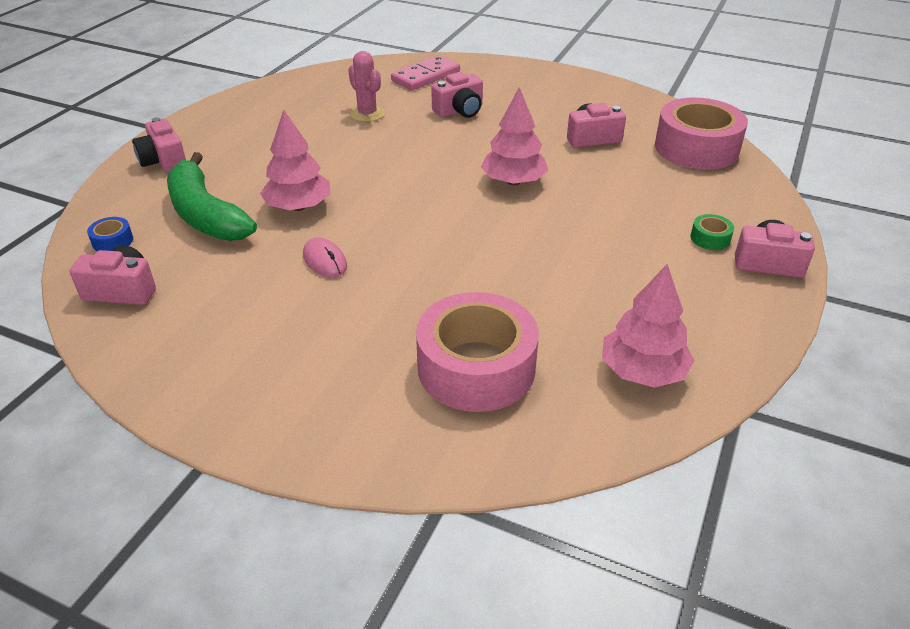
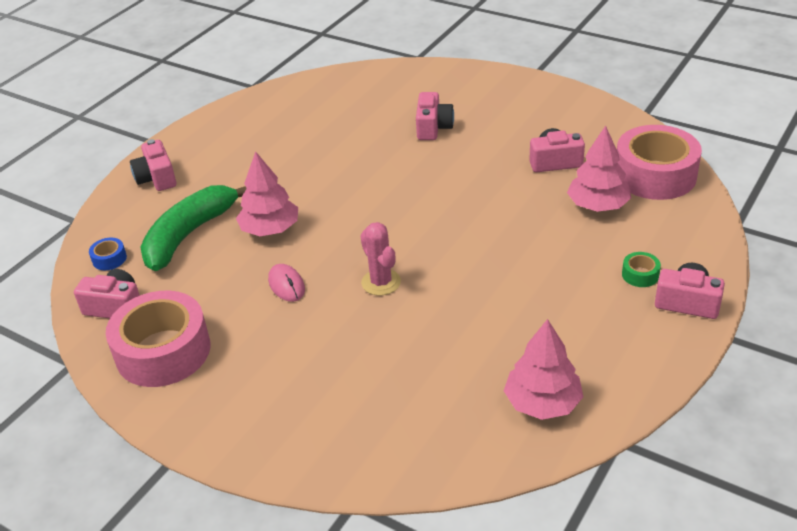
camera: 10 degrees right, 0 degrees up
(206, 214) = (189, 235): green banana -> green banana turned 60 degrees clockwise
(367, 114) = (345, 130): pink cactus -> pink cactus (381, 282)
(426, 76) = (407, 86): pink domino -> none
(460, 111) = (433, 128): pink camera -> pink camera turned 60 degrees counterclockwise
(476, 367) = (400, 392): pink tape -> pink tape (163, 351)
(513, 181) = (469, 208): pink tree -> pink tree (598, 205)

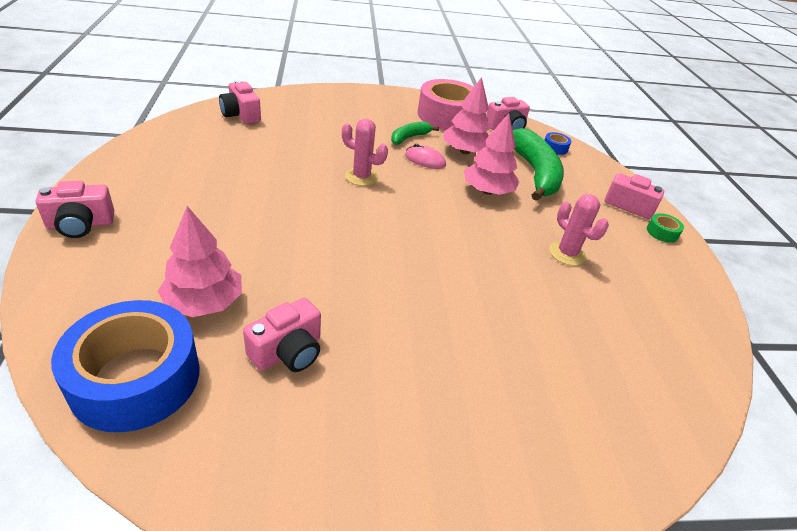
camera: 135 degrees right, 0 degrees up
(263, 325) = (409, 137): none -> green banana
(284, 160) = (567, 253): none -> pink cactus
(433, 128) = (480, 353): pink camera -> pink camera (241, 115)
(542, 403) = (191, 138): pink tree -> pink tree (465, 151)
(640, 275) = (134, 237): green tape -> green tape (662, 232)
(655, 175) = (136, 378): pink tape -> blue tape

